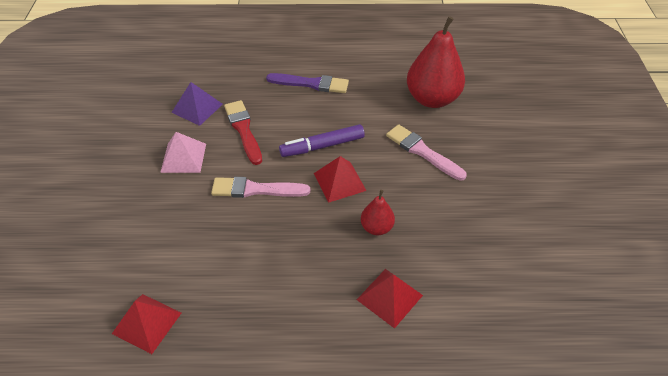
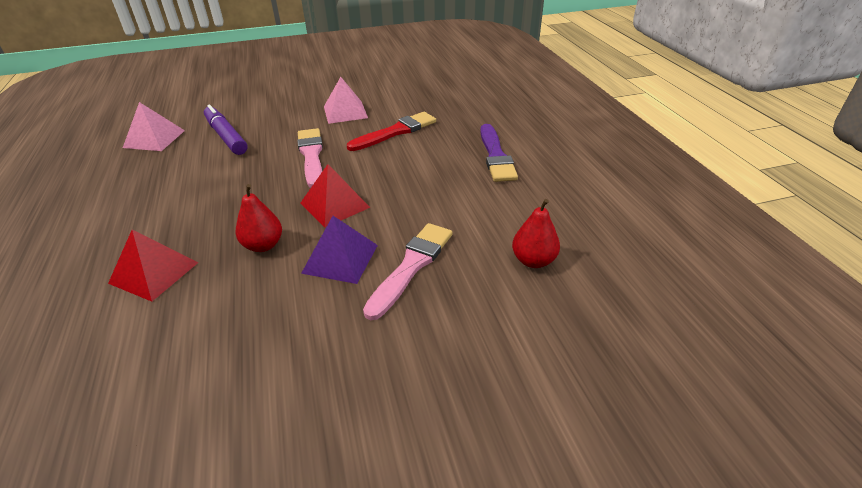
camera: 75 degrees right, 10 degrees down
(147, 323) = (154, 139): red pyramid -> pink pyramid
(197, 108) = (416, 103): purple pyramid -> purple pyramid (340, 258)
(322, 146) = (390, 183): purple marker -> purple marker (226, 137)
(432, 99) = (533, 261): red pear -> red pear, size x0.50

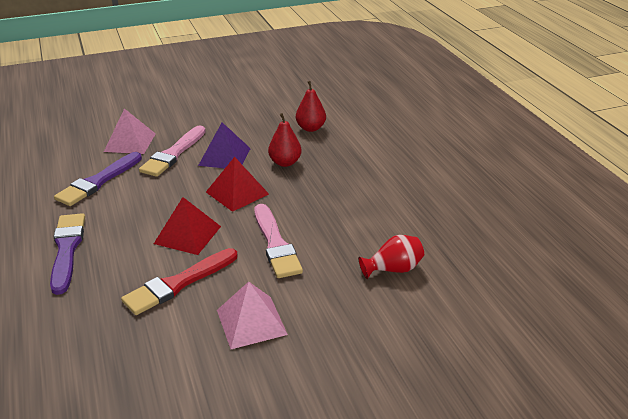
camera: 175 degrees right, 5 degrees down
(154, 139) = (480, 263): pink pyramid -> pink pyramid (130, 142)
(154, 272) = (352, 146): red pyramid -> red pyramid (187, 235)
(226, 137) = (393, 269): purple marker -> red vase
(499, 224) = (98, 181): none -> purple brush
(533, 261) = (85, 159): red pear -> red pear (310, 128)

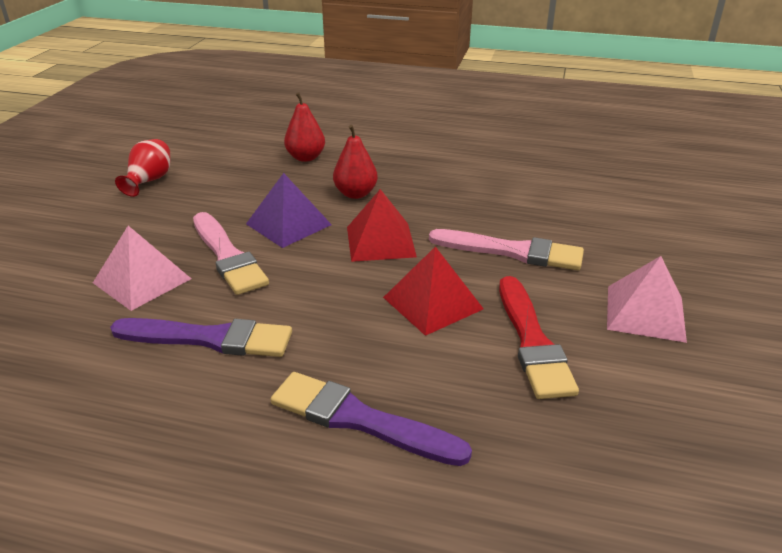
camera: 55 degrees left, 0 degrees up
(98, 181) = (209, 338): purple brush -> purple brush turned 60 degrees counterclockwise
(393, 269) = (613, 206): red vase -> red vase (149, 181)

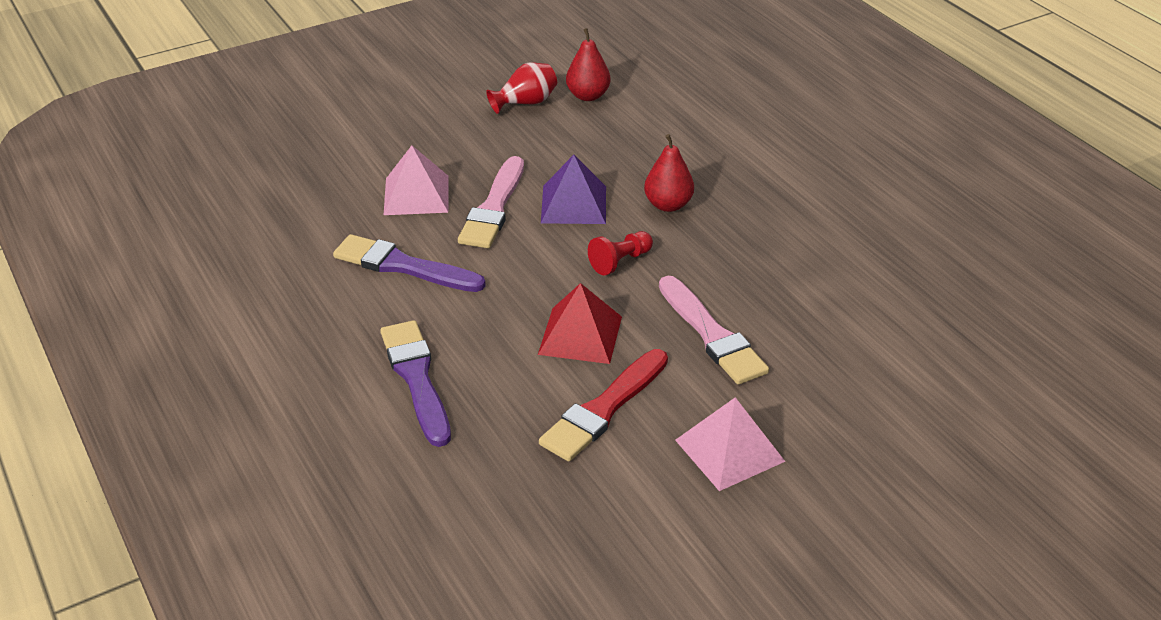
camera: 45 degrees right, 5 degrees up
(209, 338) = (403, 266): purple brush -> purple brush turned 150 degrees clockwise
(305, 157) = (681, 143): red pear -> red pear (588, 96)
(380, 241) = (620, 261): red pyramid -> red pawn

